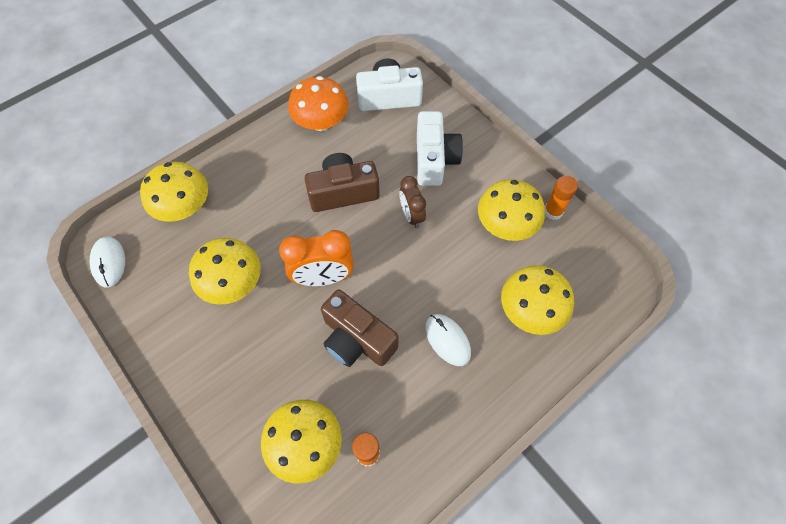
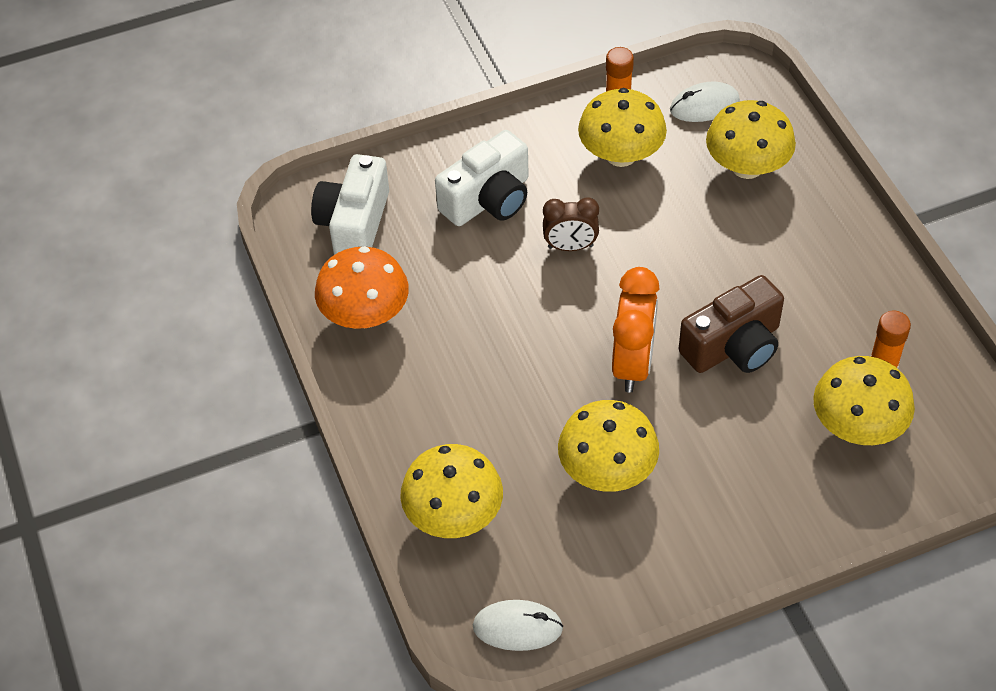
camera: 70 degrees left, 10 degrees down
(343, 192) = (503, 314): brown camera -> none
(434, 159) = (488, 199): white camera -> white camera turned 120 degrees clockwise
(447, 340) = (761, 255): white mouse -> white mouse (704, 105)

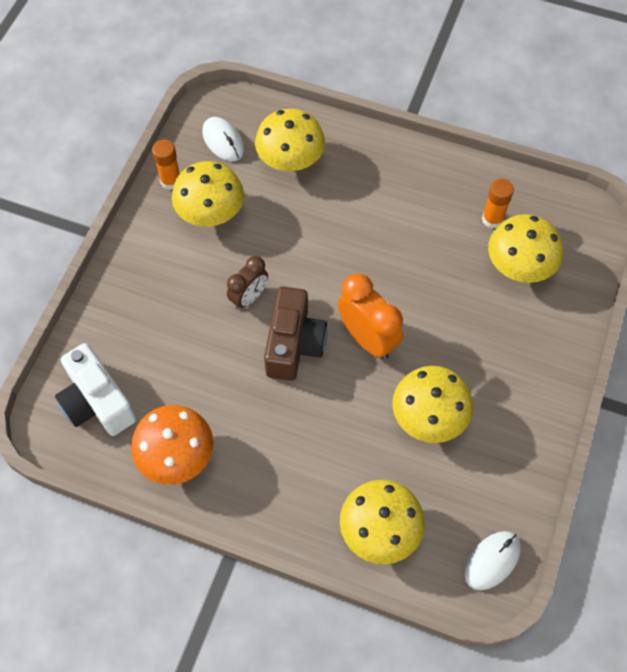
camera: 50 degrees left, 10 degrees up
(488, 199) = (164, 310): white camera -> none
(704, 105) = (223, 141): white mouse -> white mouse turned 60 degrees counterclockwise
(734, 346) = (407, 277): brown camera -> brown camera (294, 344)

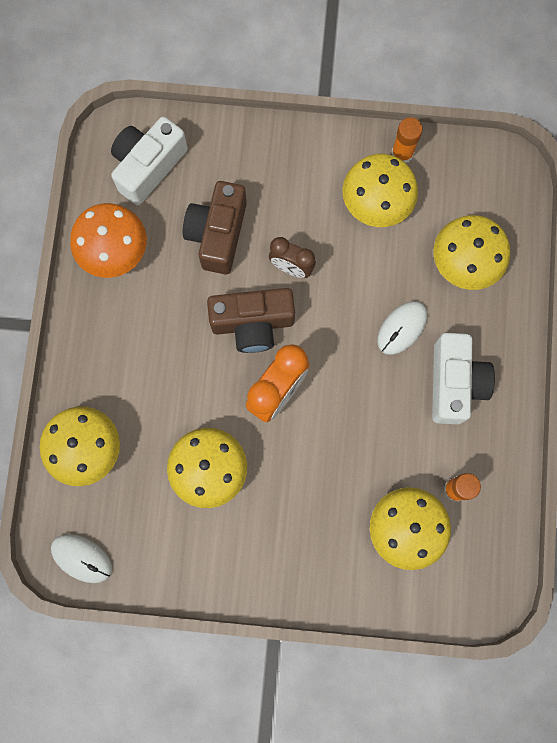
camera: 75 degrees right, 15 degrees up
(193, 354) = (217, 234): none -> brown camera
(223, 141) = (467, 189): white mouse -> white mouse (402, 328)
(397, 195) = (454, 383): none -> white camera

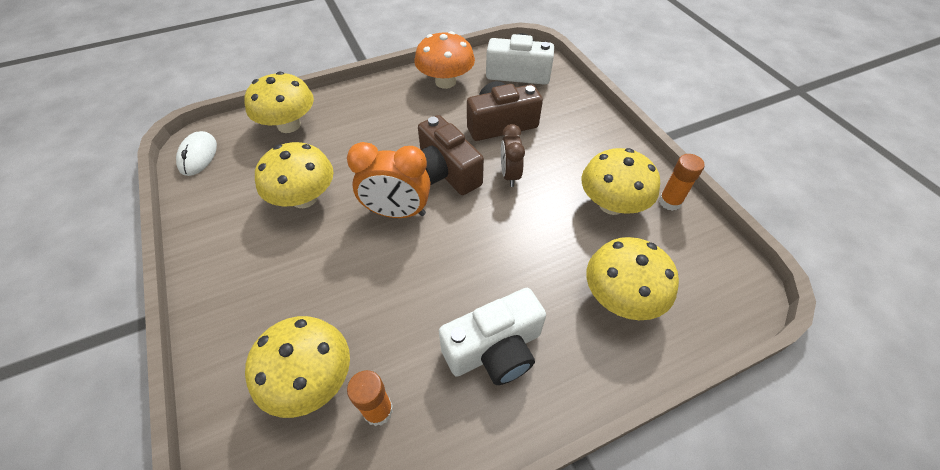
camera: 60 degrees right, 25 degrees down
(402, 328) = (517, 275): white mouse -> none

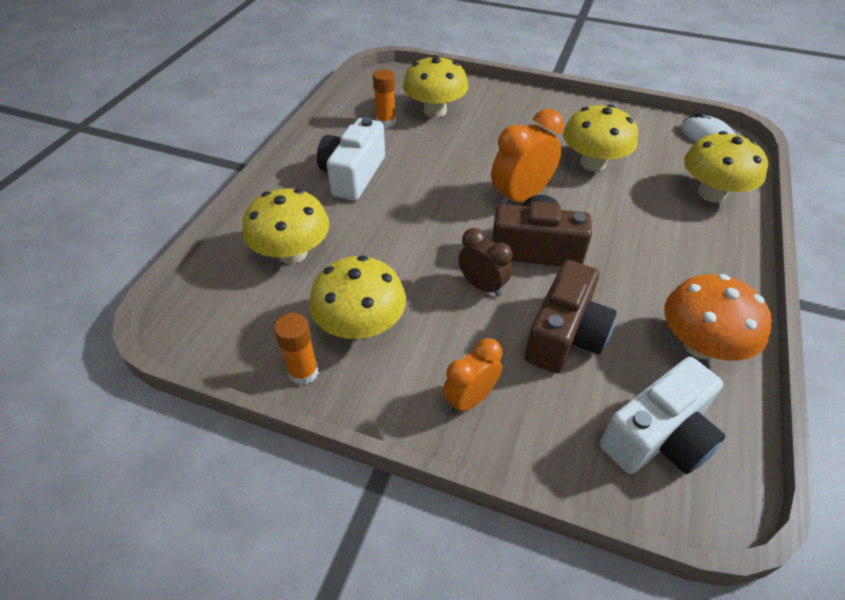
camera: 135 degrees right, 5 degrees down
(584, 132) = (470, 399): none -> orange clock

